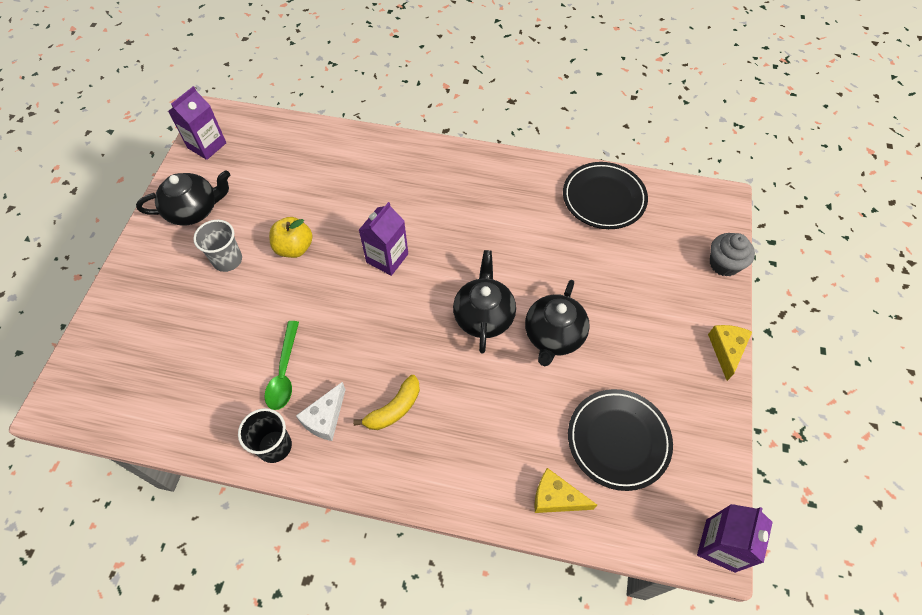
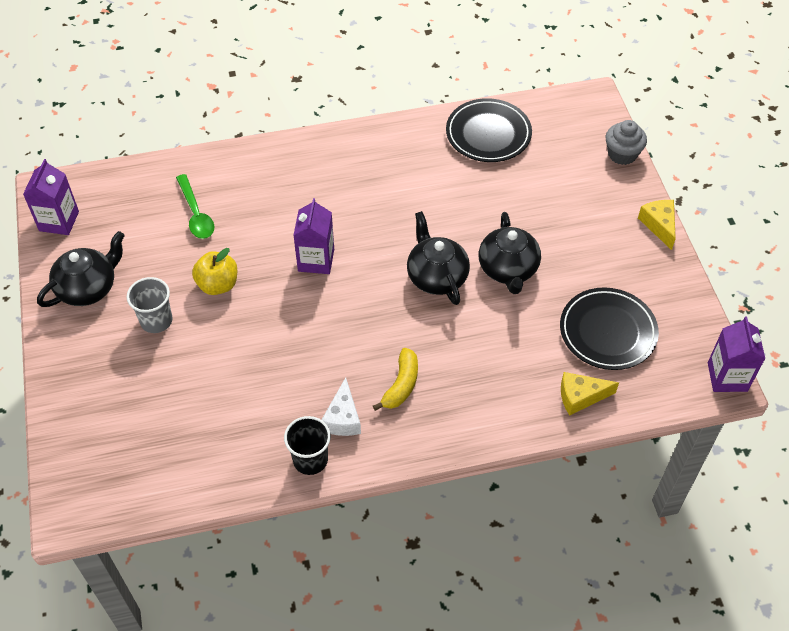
camera: 25 degrees left, 5 degrees down
(284, 372) = (279, 396): green spoon -> green spoon (196, 214)

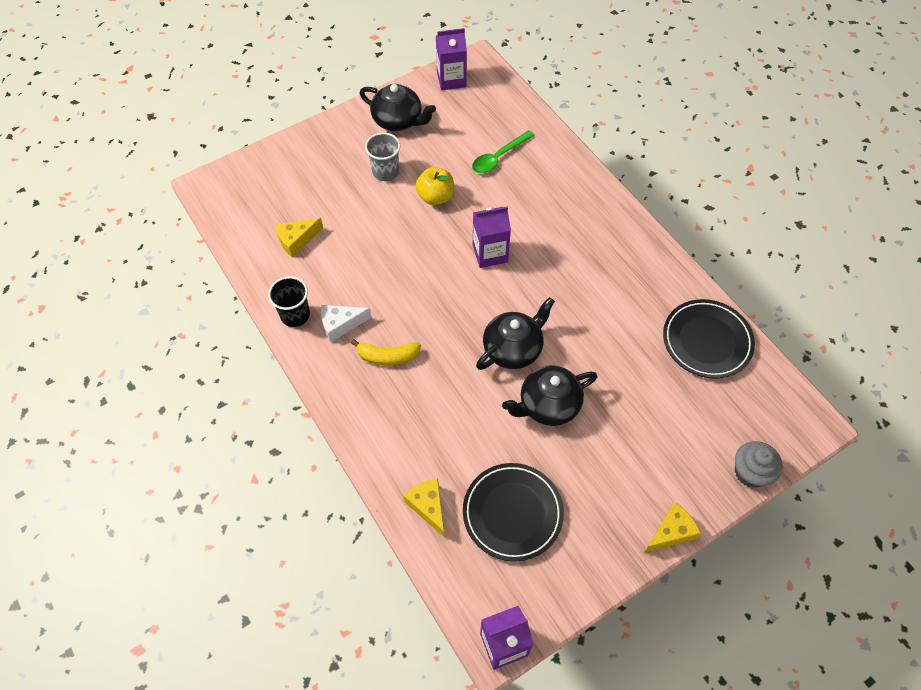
camera: 70 degrees right, 5 degrees up
(207, 433) = (297, 240): none -> yellow cheese

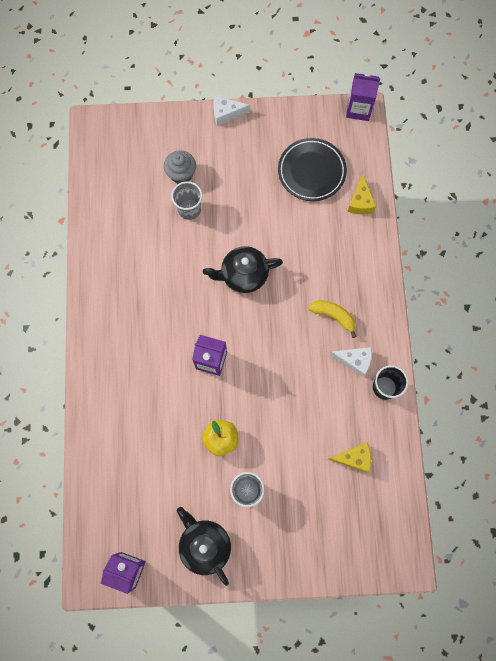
camera: 150 degrees left, 15 degrees up
(498, 157) = (145, 451): green spoon -> none
(548, 405) = (246, 224): black teapot -> none
(623, 386) = (189, 209): none -> grey cup
(671, 532) = (226, 113): yellow cheese -> white cheese
(706, 341) = (111, 209): black plate -> none
(750, 472) = (154, 119): grey cupcake -> grey cupcake (181, 174)

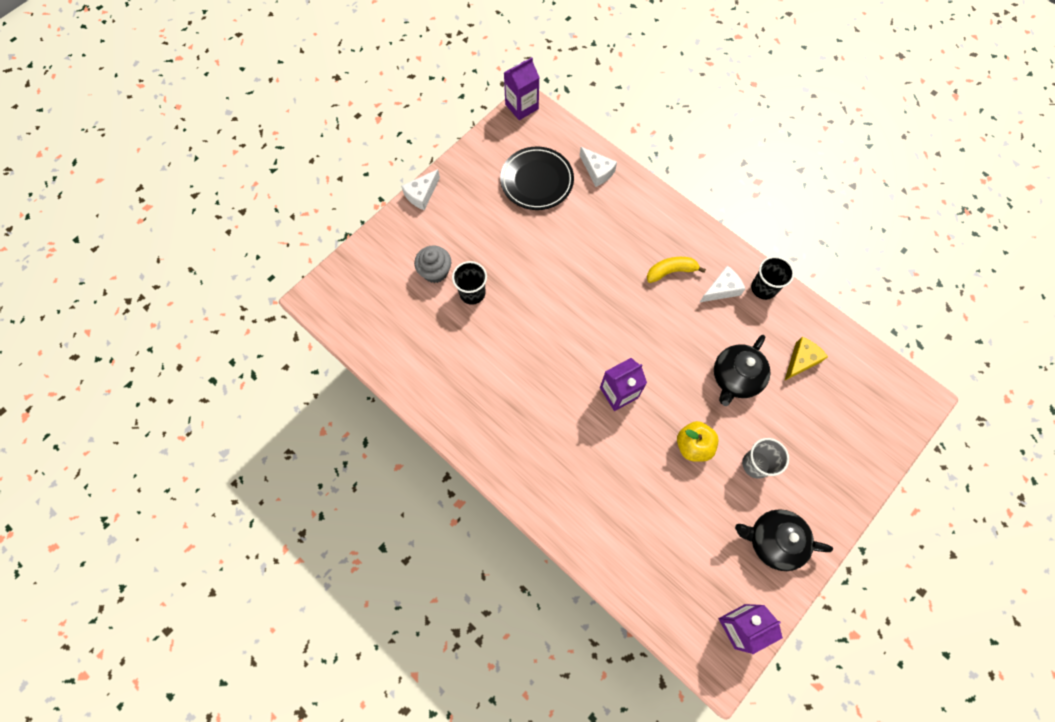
camera: 45 degrees left, 5 degrees down
(189, 209) = (472, 293): grey cup -> black cup
(243, 275) = (570, 304): black teapot -> black teapot (735, 378)
(360, 202) = (597, 171): yellow cheese -> white cheese

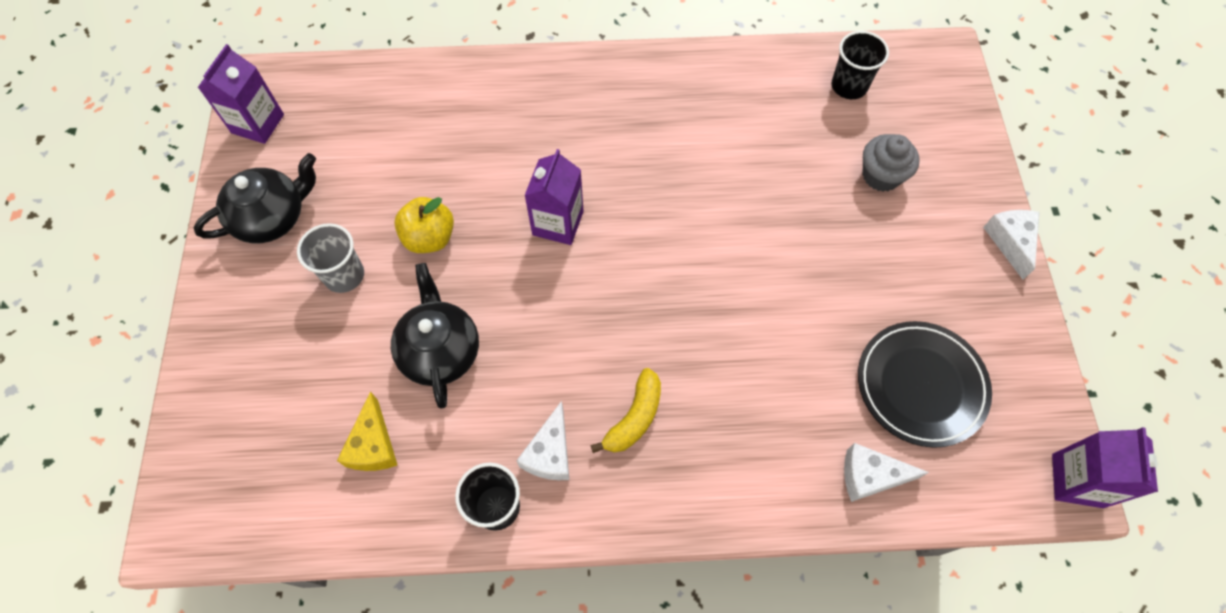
camera: 135 degrees right, 5 degrees down
(472, 293) = (818, 188): black cup -> black cup (849, 86)

